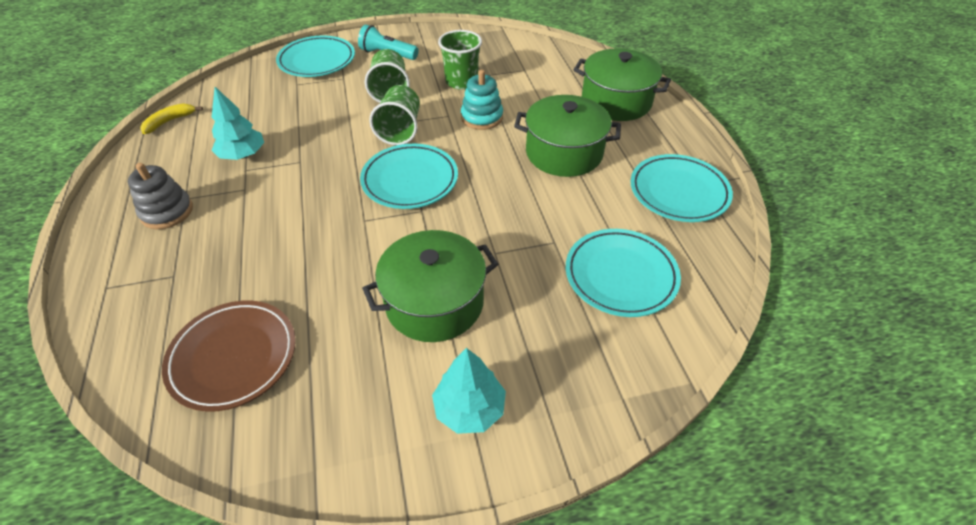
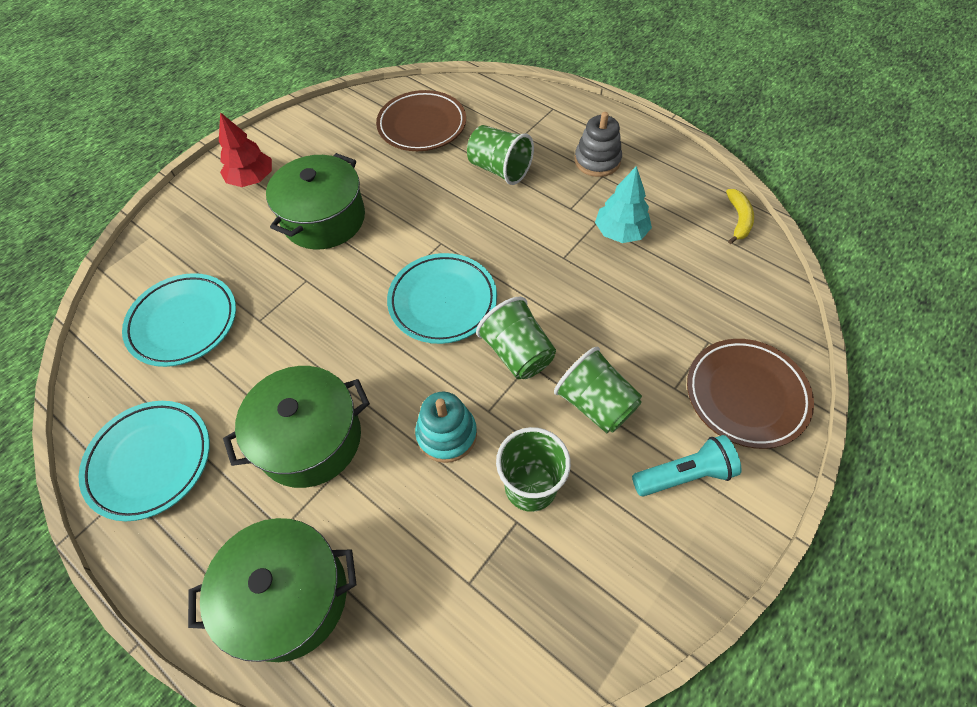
camera: 145 degrees right, 10 degrees up
(241, 254) = (499, 169): none -> green cup
(317, 61) = (746, 395): turquoise plate -> brown plate
(469, 409) = (252, 179): turquoise tree -> red tree

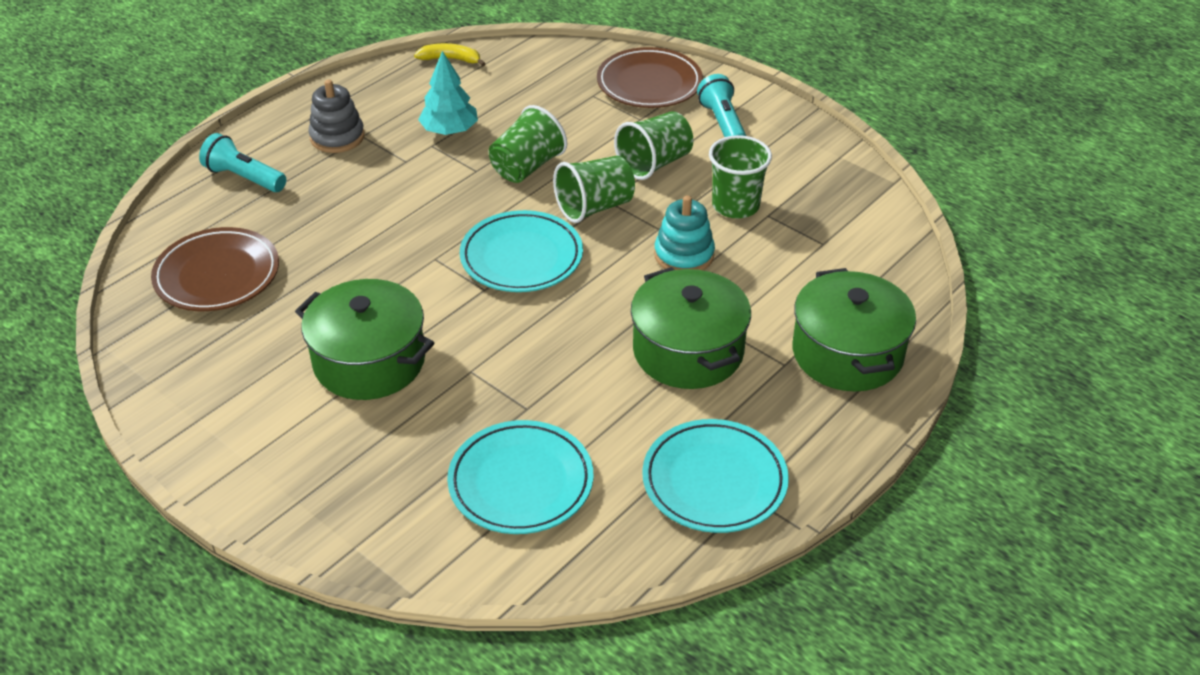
camera: 90 degrees left, 15 degrees down
(252, 179) = (267, 444): red tree -> none
(499, 169) = (326, 210): green cup -> green cup (527, 167)
(535, 118) = (244, 177): none -> turquoise flashlight

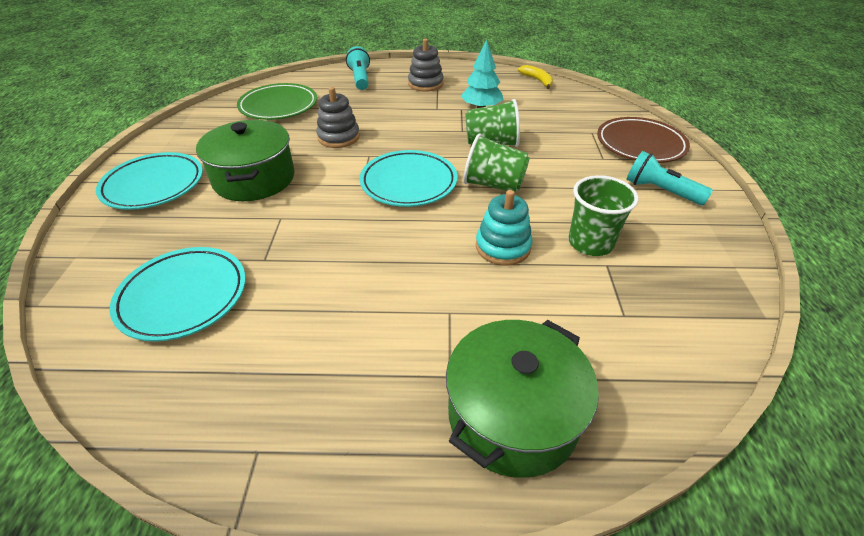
camera: 50 degrees right, 0 degrees up
(217, 275) = (278, 106): brown plate -> green plate
(366, 262) = (338, 137): none -> grey stacking toy
(654, 163) = (572, 185): green cup -> none
(688, 351) = (402, 306): green pot -> none
(714, 481) = (259, 411): turquoise plate -> turquoise plate (153, 185)
(722, 123) = (660, 191): turquoise flashlight -> turquoise flashlight turned 90 degrees counterclockwise

